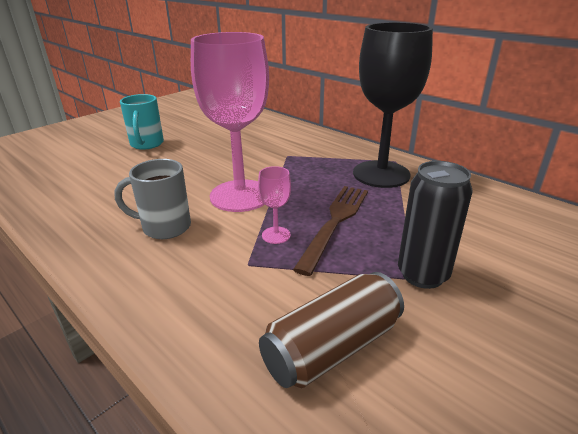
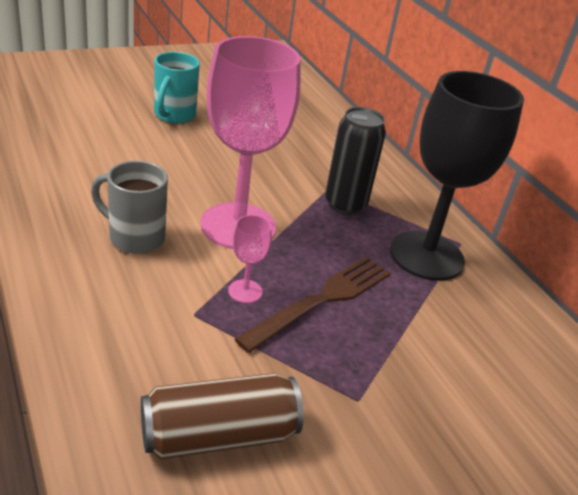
camera: 15 degrees right, 5 degrees up
(422, 275) = (371, 400): black can -> black can (345, 204)

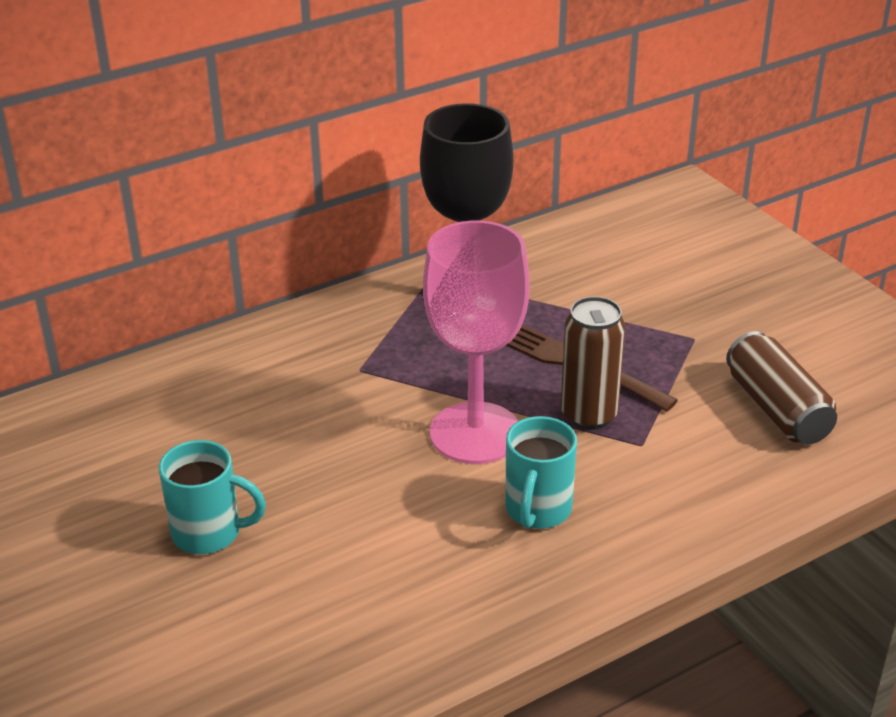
camera: 90 degrees left, 0 degrees up
(135, 237) = (537, 510): grey mug -> turquoise mug
(245, 291) = (589, 415): pink goblet -> brown can
(345, 204) = (391, 356): black can -> none

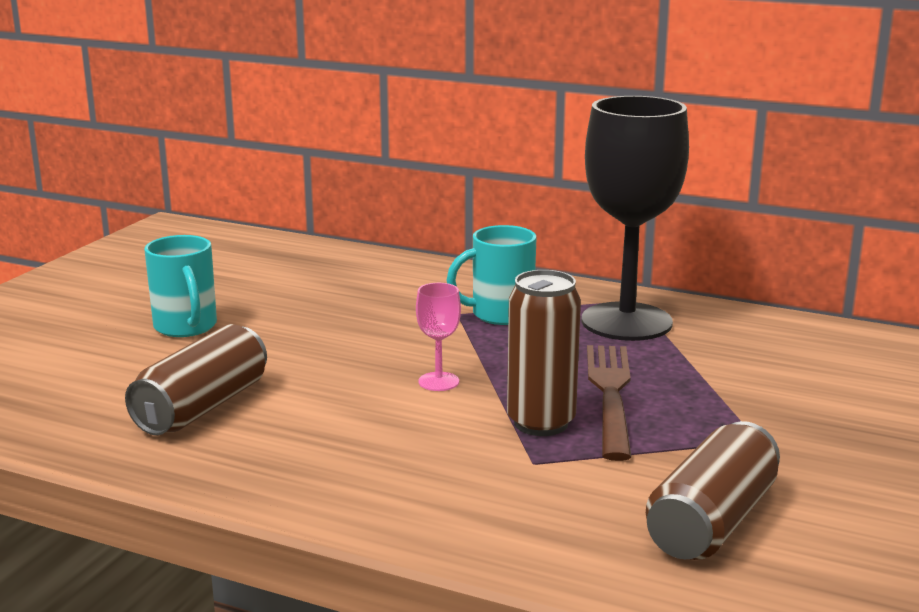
camera: 55 degrees right, 15 degrees down
(394, 578) = (202, 407): none -> brown can
(475, 433) = (438, 382): pink goblet -> pink goblet, size x0.41
(537, 510) = (364, 440): turquoise mug -> turquoise mug (500, 314)

